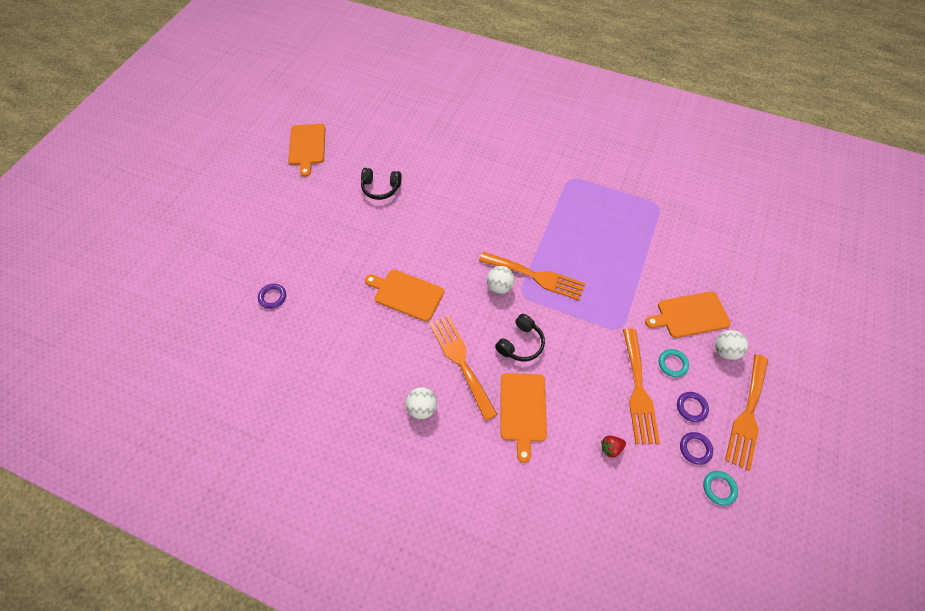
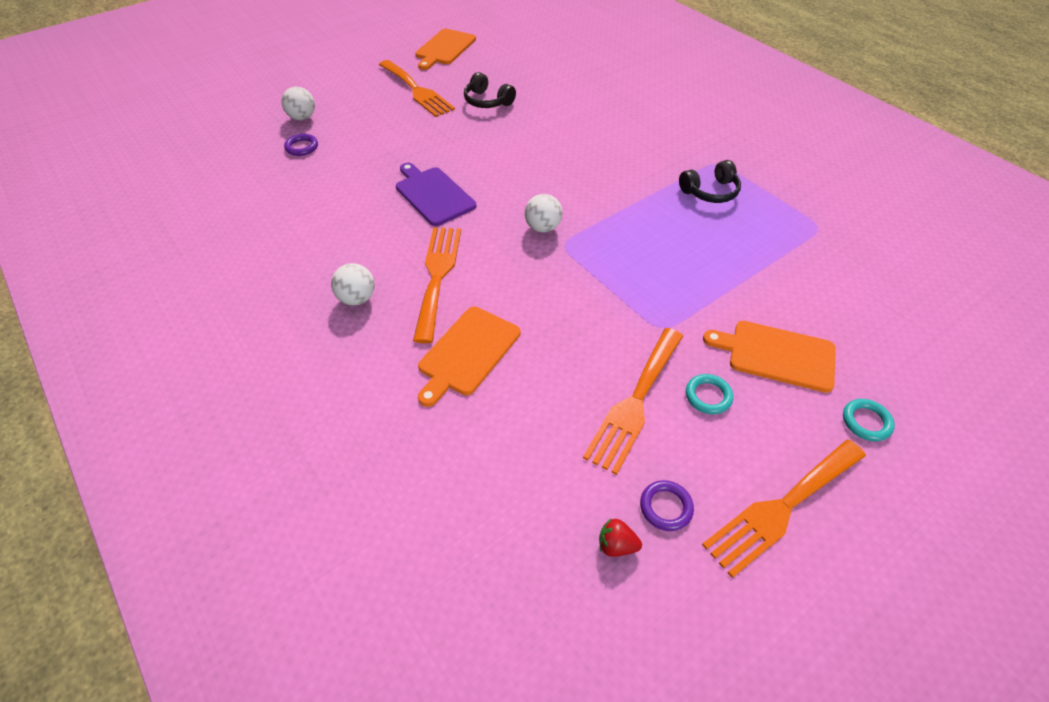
camera: 30 degrees right, 10 degrees down
(406, 294) = (433, 194): orange cutting board -> purple cutting board
(521, 343) = (521, 289): black headphones -> black headphones (710, 192)
(536, 276) = (595, 235): orange fork -> orange fork (417, 90)
(611, 448) = (545, 446): red strawberry -> red strawberry (616, 545)
(691, 407) = (698, 457): purple ring -> none
(719, 488) = (665, 574): turquoise ring -> turquoise ring (866, 422)
(725, 351) = (801, 417): white ball -> white ball (302, 117)

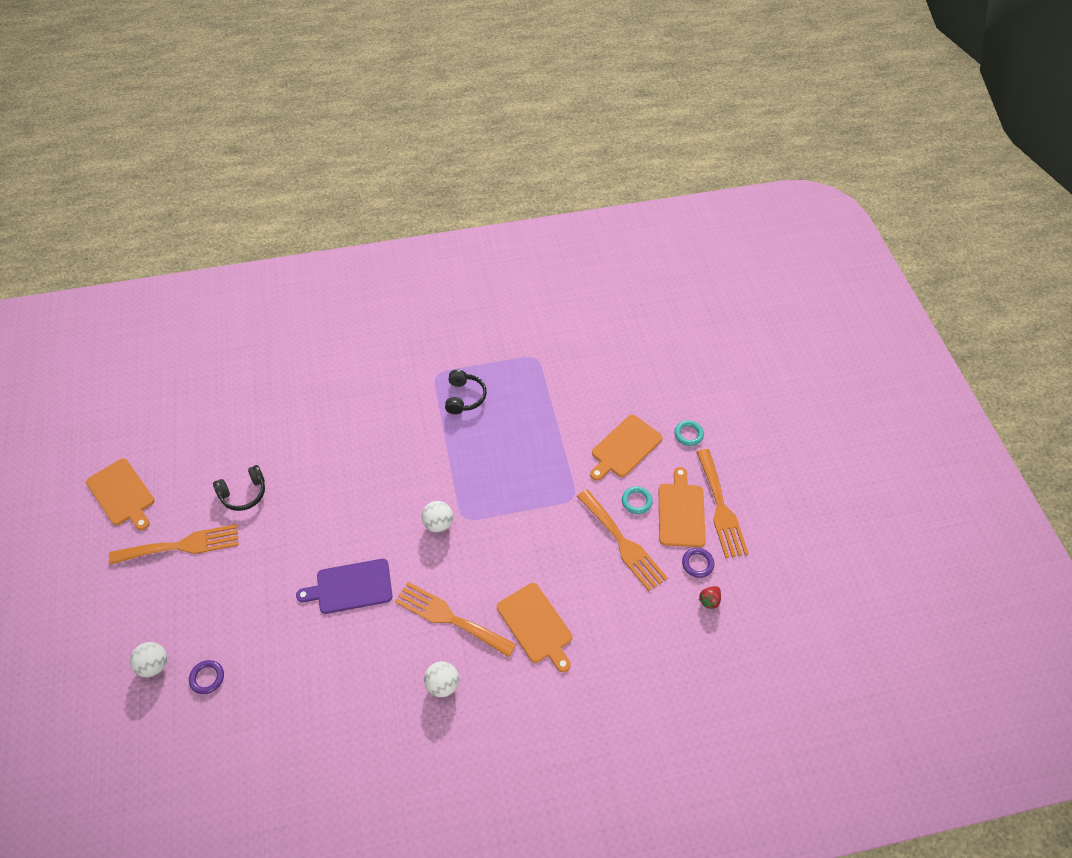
camera: 65 degrees left, 5 degrees up
(733, 456) = (681, 512): none -> orange cutting board

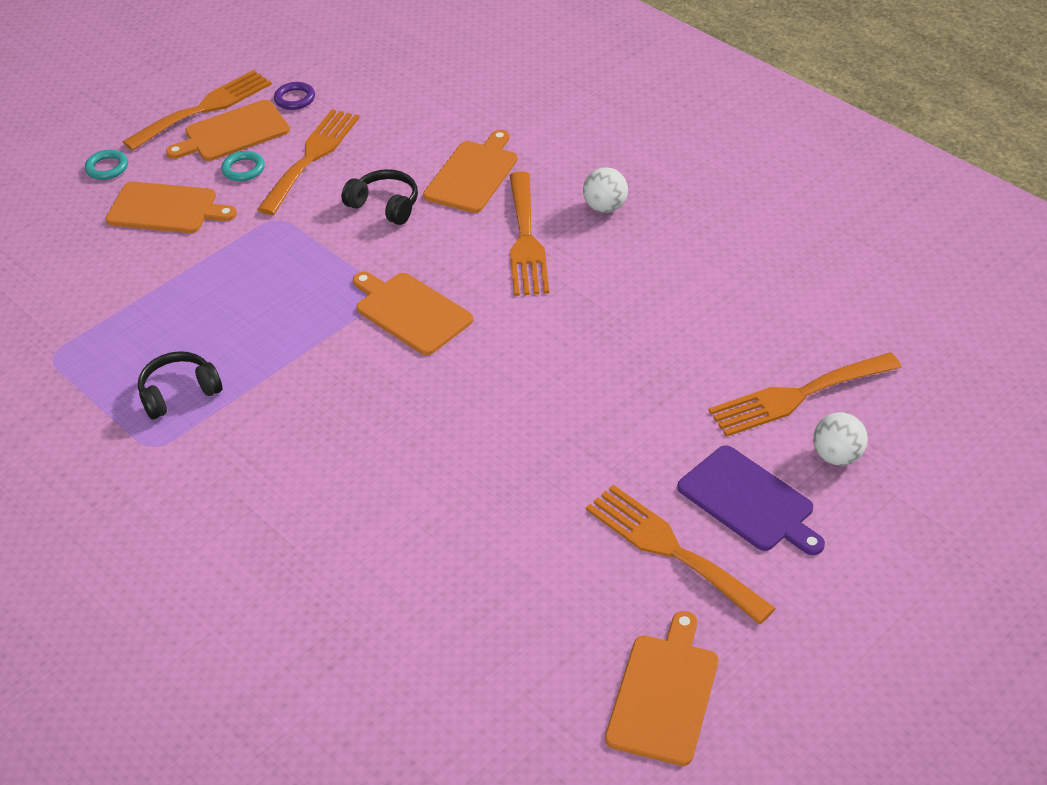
camera: 120 degrees left, 10 degrees down
(207, 678) = (797, 396): purple ring -> orange fork
(244, 493) = (533, 537): black headphones -> black headphones (385, 205)
(350, 587) = (566, 341): purple cutting board -> purple cutting board (749, 501)
(438, 523) = (410, 312): white ball -> orange cutting board
(709, 600) = (334, 77): red strawberry -> none

